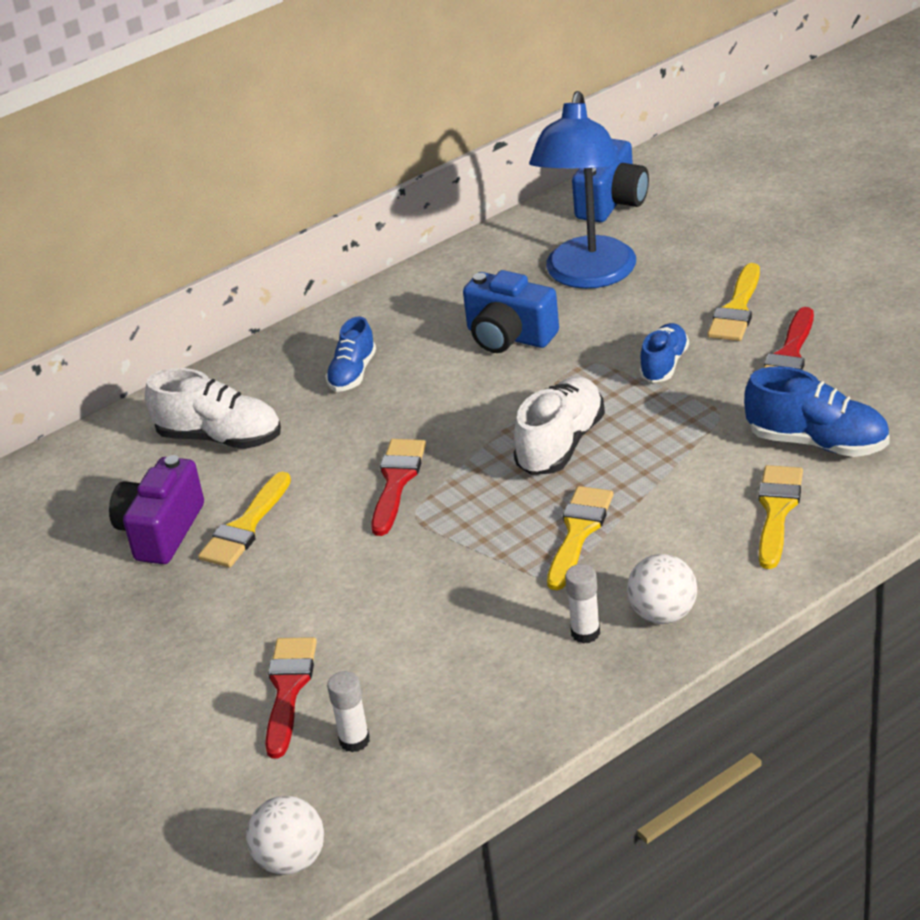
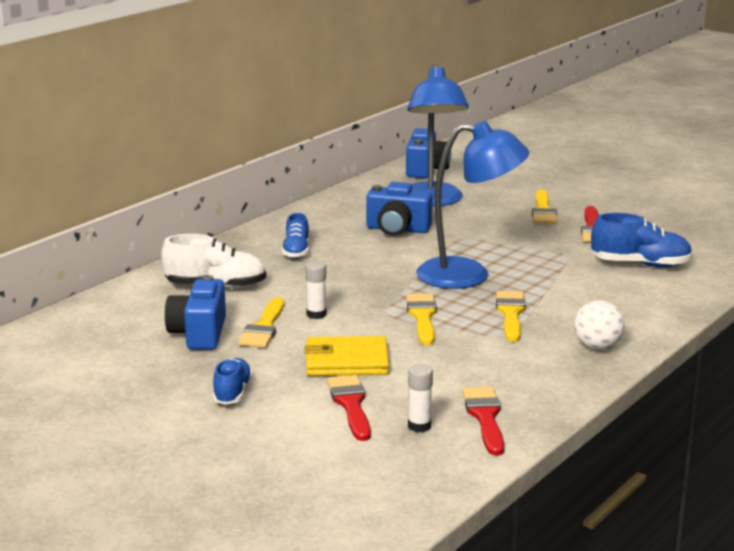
camera: 20 degrees left, 15 degrees down
(161, 531) = (199, 334): purple camera -> blue camera
(291, 860) = (412, 492): white ball -> none
(320, 605) = (346, 361): none -> yellow wallet
(396, 481) = (363, 298): red brush -> red brush (485, 417)
(561, 444) = (468, 275): white shoe -> blue lamp
(585, 633) = (550, 360): white glue stick -> white glue stick (316, 314)
(664, 364) = (513, 236): blue shoe -> blue shoe (232, 393)
(777, 510) = (637, 295): yellow brush -> yellow brush (422, 317)

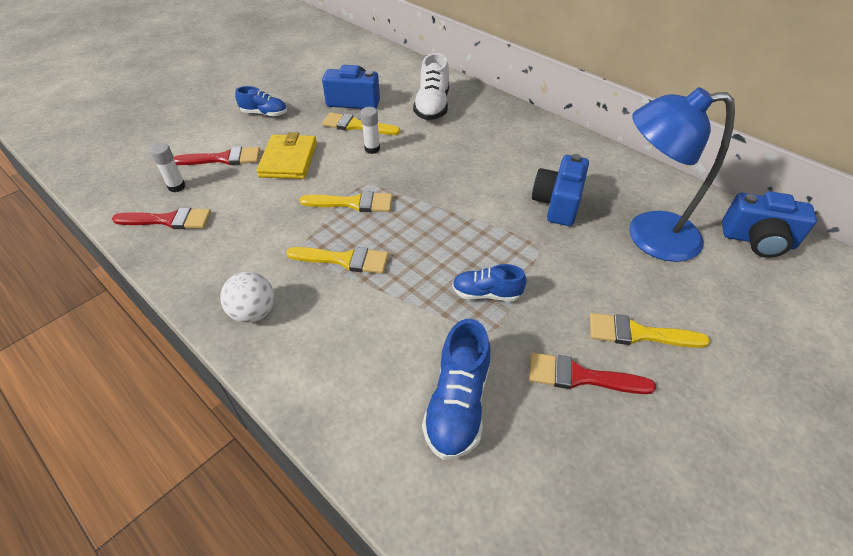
camera: 95 degrees right, 25 degrees up
(296, 251) = (500, 143): blue shoe -> blue shoe (486, 293)
(468, 275) = (439, 241): blue lamp -> none

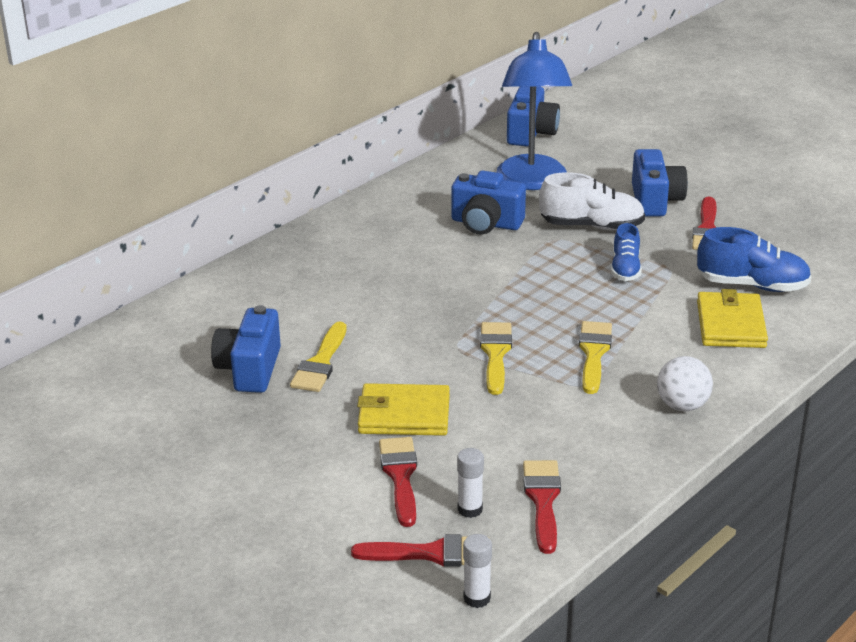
camera: 90 degrees left, 15 degrees down
(143, 171) = (432, 553): none -> red brush
(264, 113) = (276, 454): blue shoe -> none
(372, 149) = (379, 346): white glue stick -> white glue stick (477, 598)
(379, 370) = (731, 324): none -> yellow wallet
(432, 106) = (275, 301): white shoe -> white shoe (591, 226)
(638, 333) = (655, 200): yellow brush -> blue camera

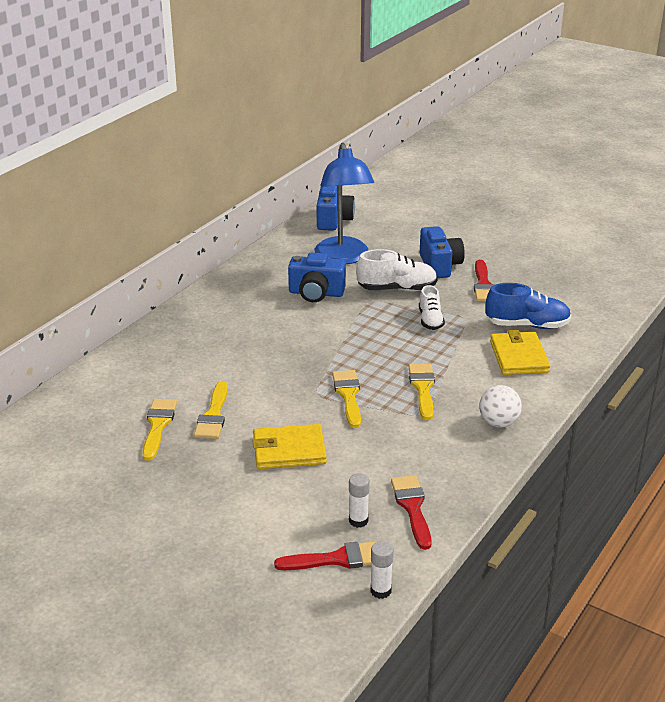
camera: 10 degrees left, 0 degrees up
(249, 369) = (158, 425): blue camera -> yellow brush
(400, 476) = (298, 500): red brush -> none
(625, 269) = (430, 320): blue shoe -> white shoe

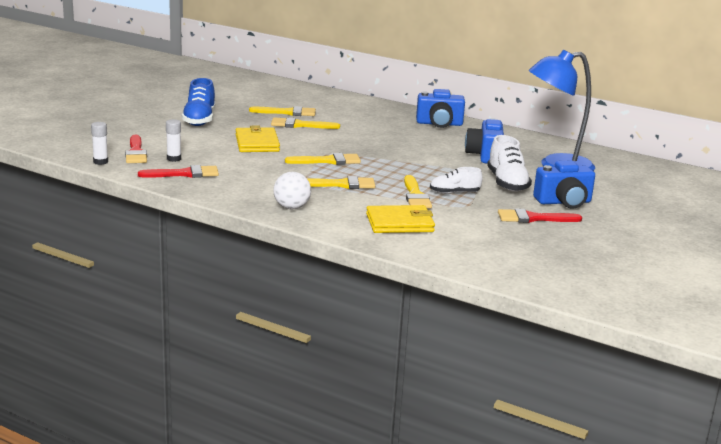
camera: 85 degrees right, 10 degrees down
(333, 220) = (631, 165): blue camera -> blue camera (439, 124)
(444, 343) = (415, 196): none -> yellow brush
(527, 325) = (460, 231): blue shoe -> blue shoe (199, 120)

